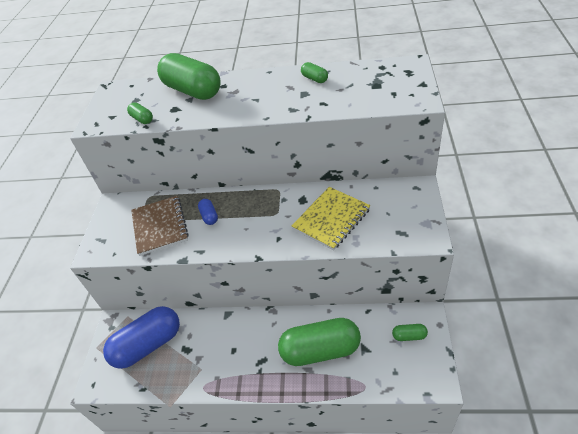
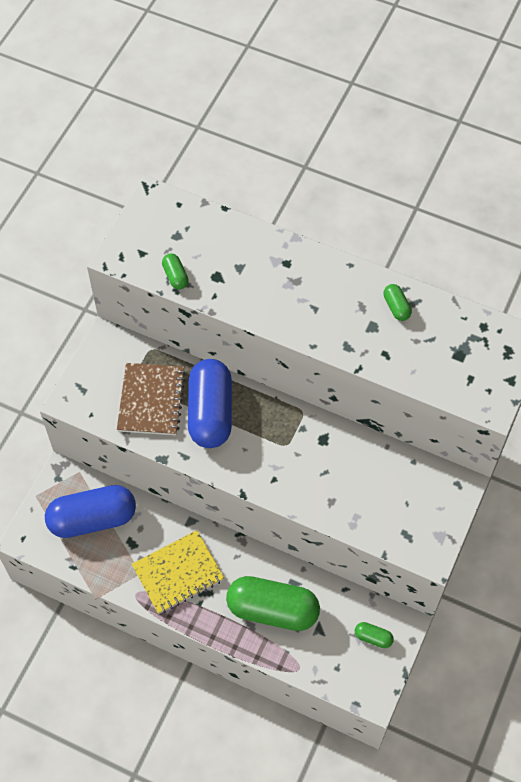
camera: 15 degrees right, 15 degrees up
(193, 91) = (248, 254): green capsule -> none
(209, 216) = (210, 412): blue capsule -> blue capsule, size x2.37
(331, 219) = (342, 481): yellow notebook -> yellow notebook (178, 573)

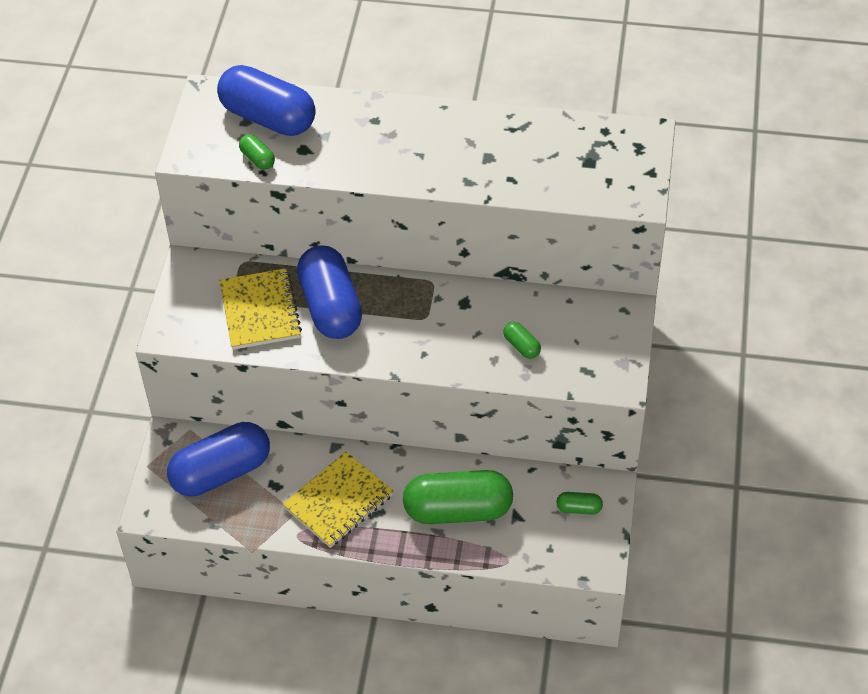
camera: 15 degrees left, 10 degrees down
(151, 400) = (260, 311): brown notebook -> yellow notebook
(197, 237) = (268, 117): none -> blue capsule
(396, 307) = (507, 134): green capsule -> green capsule (521, 346)

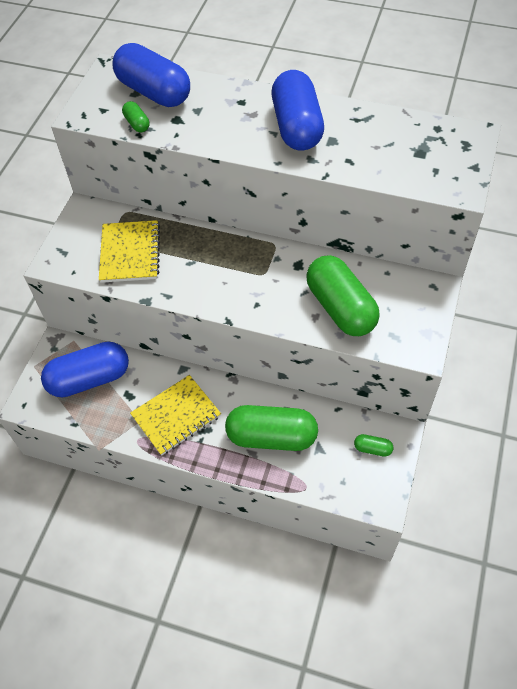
camera: 10 degrees right, 5 degrees up
(331, 307) = (188, 256): blue capsule -> blue capsule (297, 127)
(521, 346) = (340, 308): green capsule -> green capsule, size x2.37

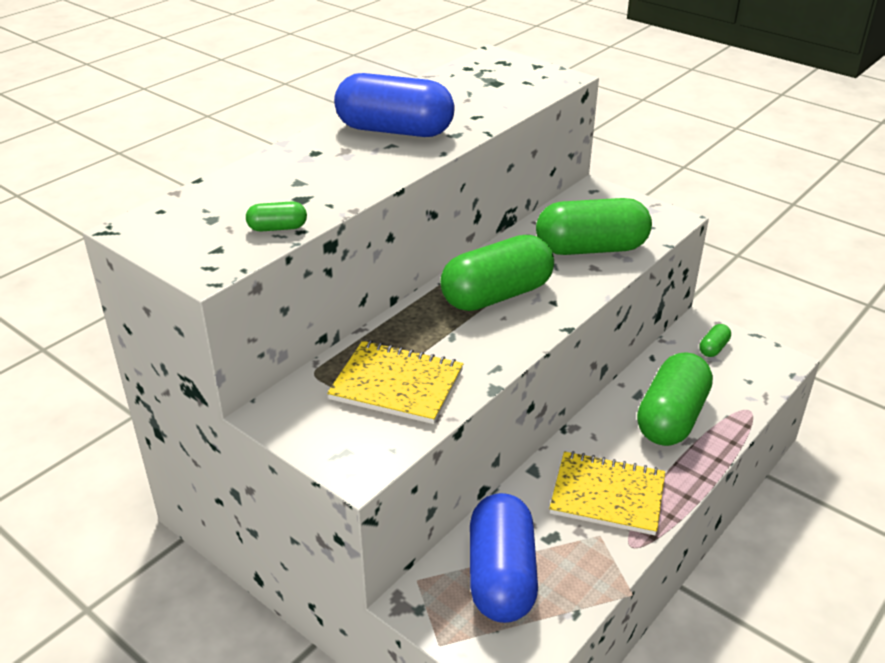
camera: 70 degrees left, 20 degrees down
(154, 92) = (226, 204): blue capsule -> none
(176, 416) = (607, 495): yellow notebook -> yellow notebook turned 60 degrees counterclockwise
(248, 271) = (497, 295): none -> green capsule

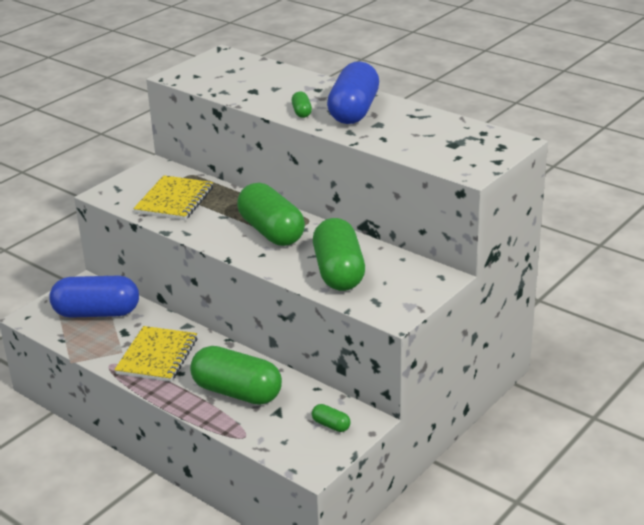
camera: 90 degrees right, 5 degrees down
(277, 228) = (217, 88): green capsule -> green capsule (301, 112)

